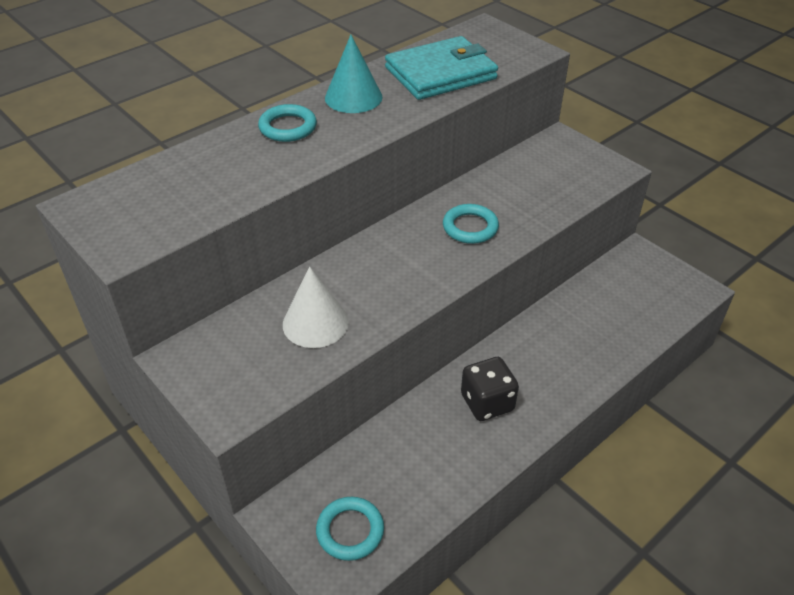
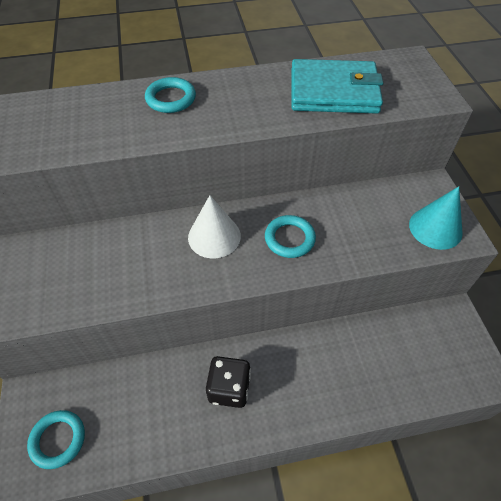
camera: 30 degrees right, 10 degrees up
(315, 323) = (109, 270): white cone -> white cone (214, 236)
(353, 97) = (243, 89): turquoise cone -> turquoise cone (435, 228)

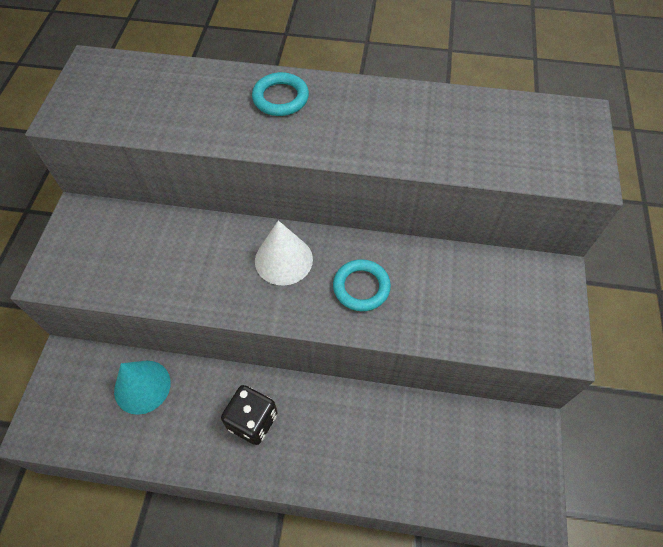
camera: 20 degrees right, 5 degrees up
(58, 440) = (77, 411): turquoise ring -> none
(333, 91) = (464, 135): turquoise wallet -> none
(435, 228) = (532, 327): turquoise cone -> turquoise cone (142, 386)

